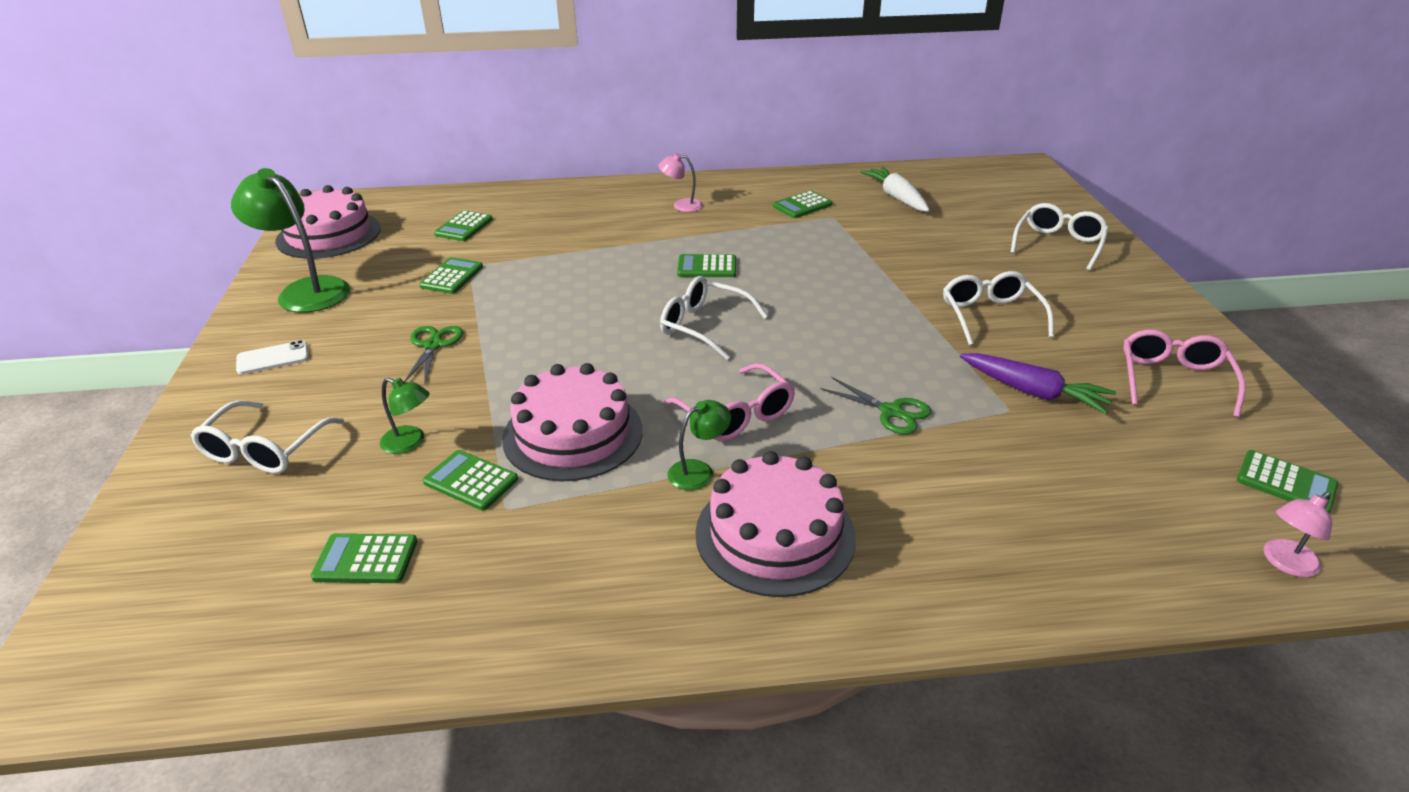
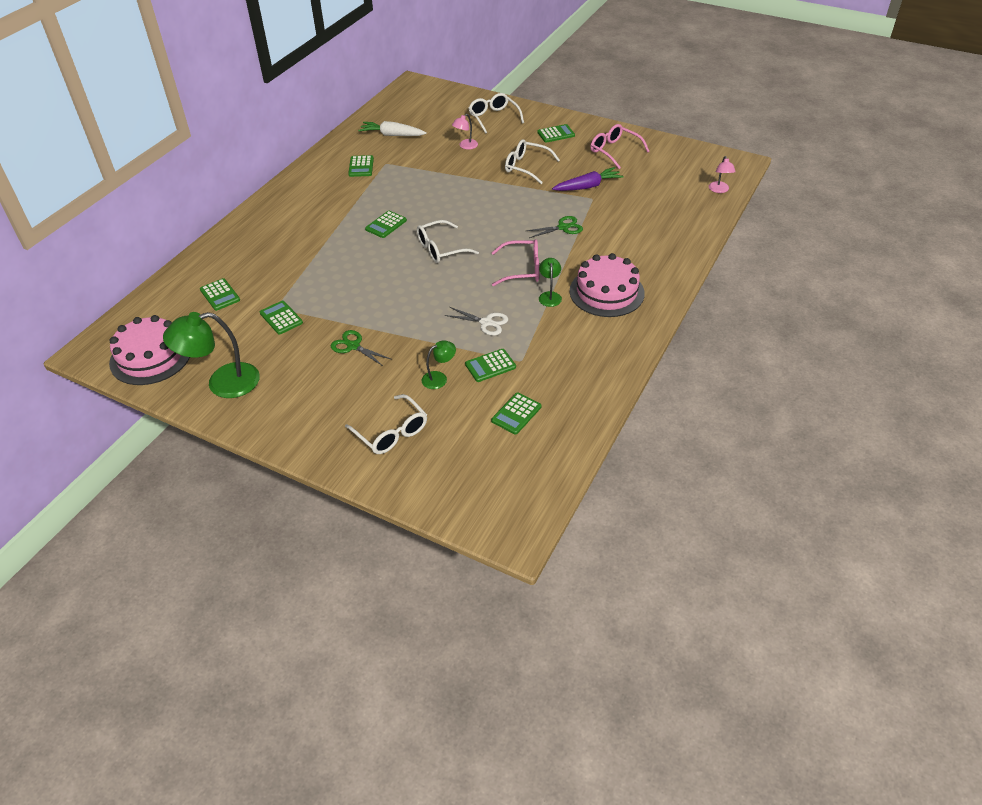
camera: 55 degrees left, 10 degrees up
(273, 358) = (295, 413): white phone -> none
(573, 434) = (486, 323): pink cake -> white scissors
(681, 205) = (305, 205): pink lamp -> pink lamp (465, 146)
(1286, 483) = (687, 165): green calculator -> green calculator (556, 134)

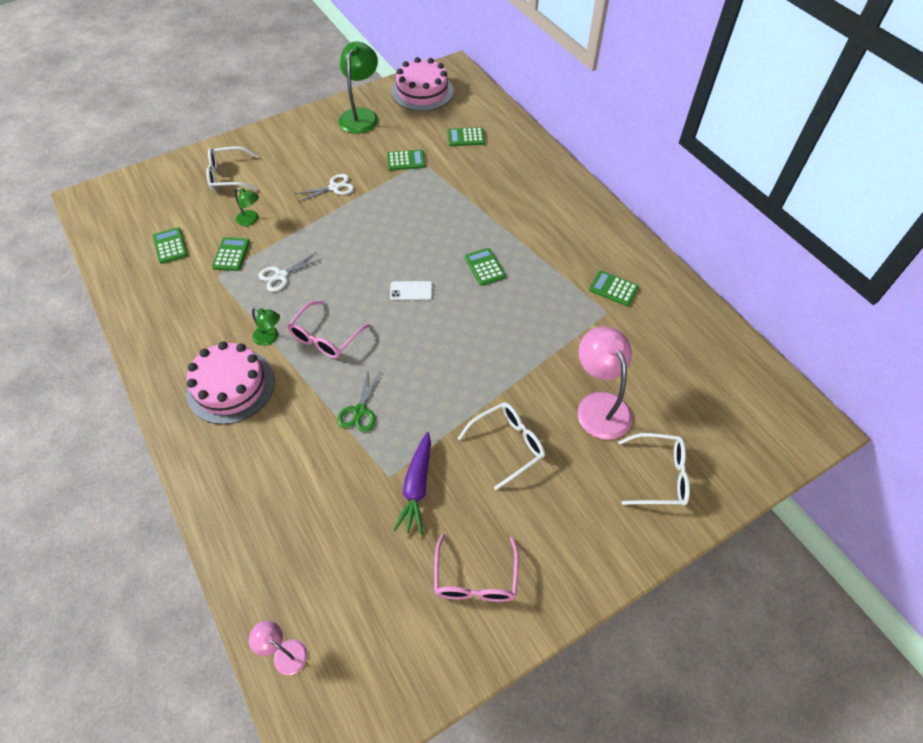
camera: 120 degrees right, 10 degrees up
(353, 346) = (334, 187): green scissors -> white scissors
(392, 135) = (672, 343): white carrot -> none
(439, 378) = (251, 220): green lamp -> green lamp turned 60 degrees counterclockwise
(440, 249) = (411, 291): white glasses -> white phone
(465, 146) = (599, 405): pink lamp -> pink lamp, size x1.99
(556, 134) = (568, 529): green calculator -> none
(614, 151) = (475, 579): pink glasses -> pink glasses turned 105 degrees clockwise

